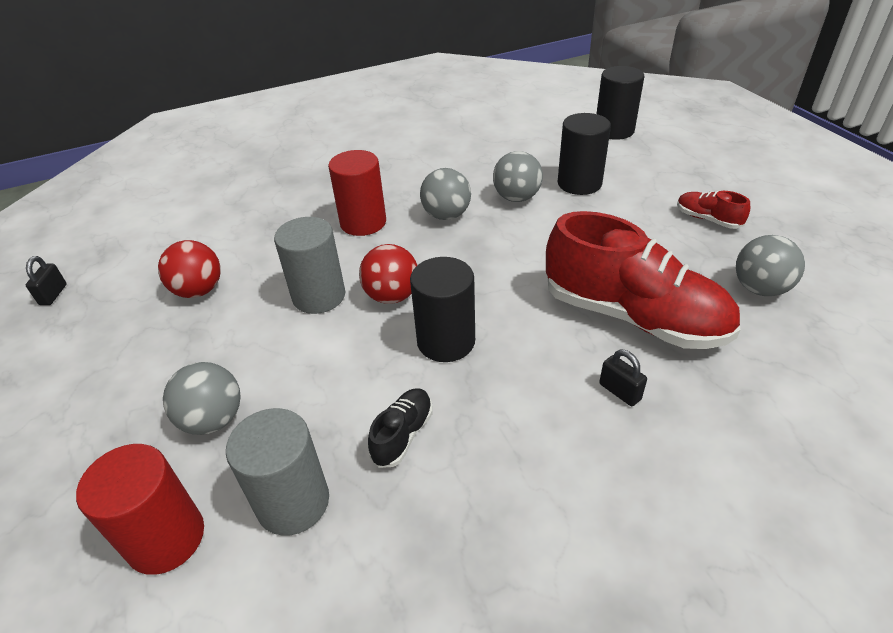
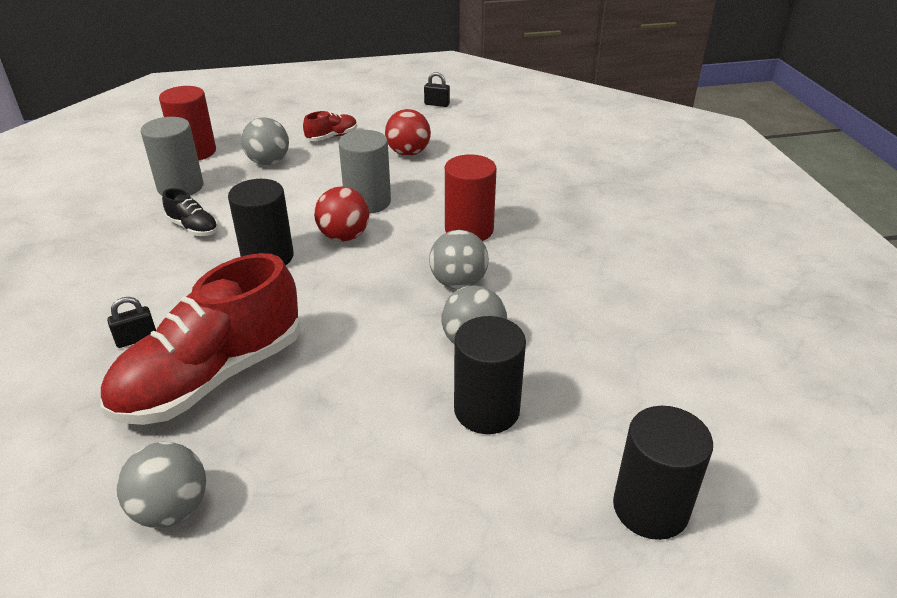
camera: 100 degrees right, 5 degrees down
(707, 219) = (335, 523): red shoe -> red shoe (332, 137)

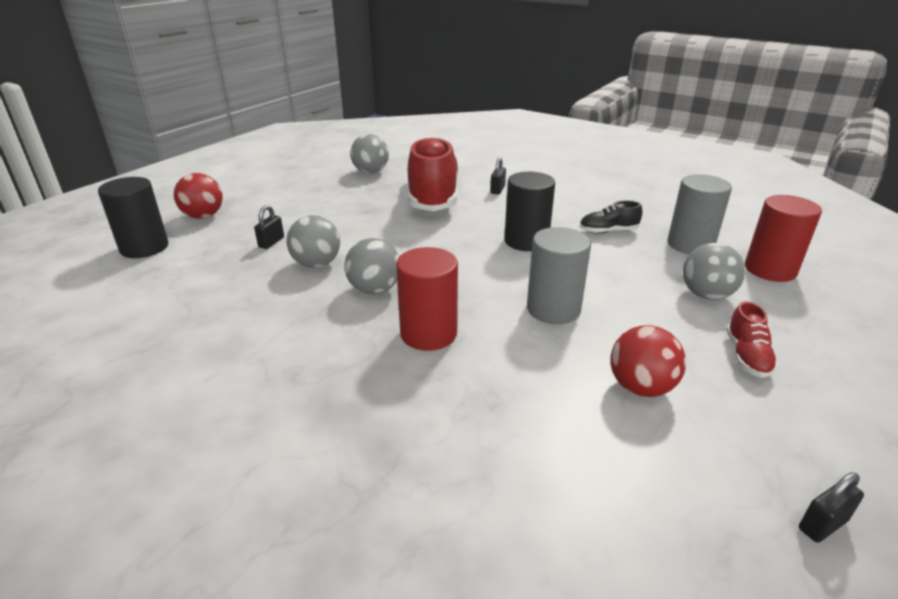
camera: 135 degrees right, 5 degrees down
(344, 236) = (510, 276): red ball -> red ball (203, 216)
(486, 410) = (271, 242): black cylinder -> black padlock

